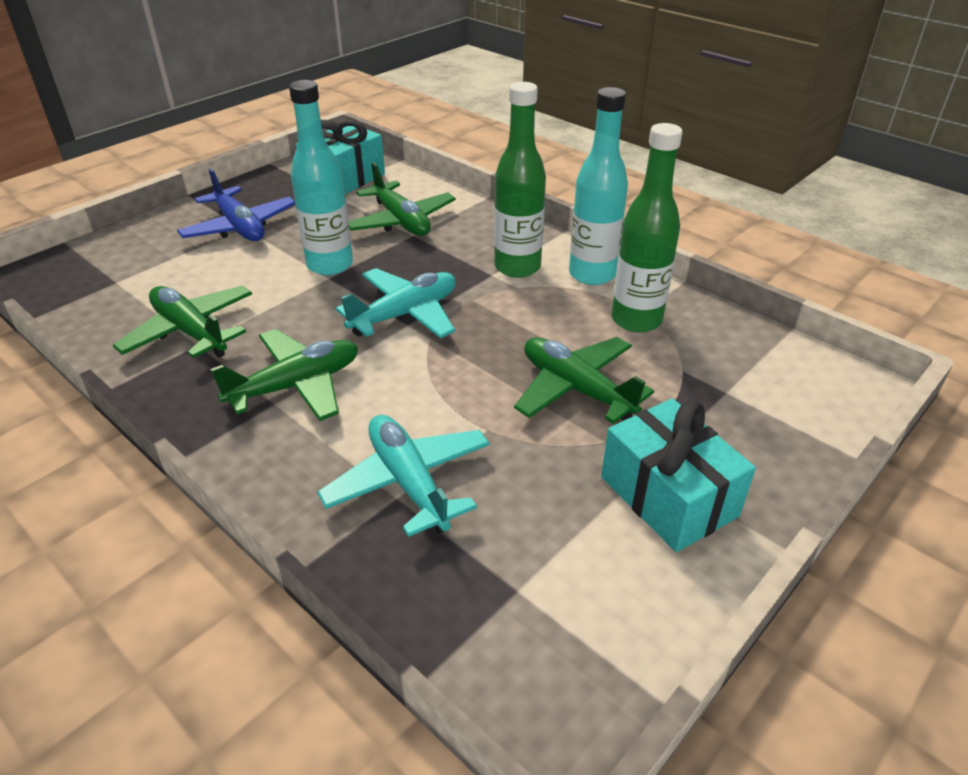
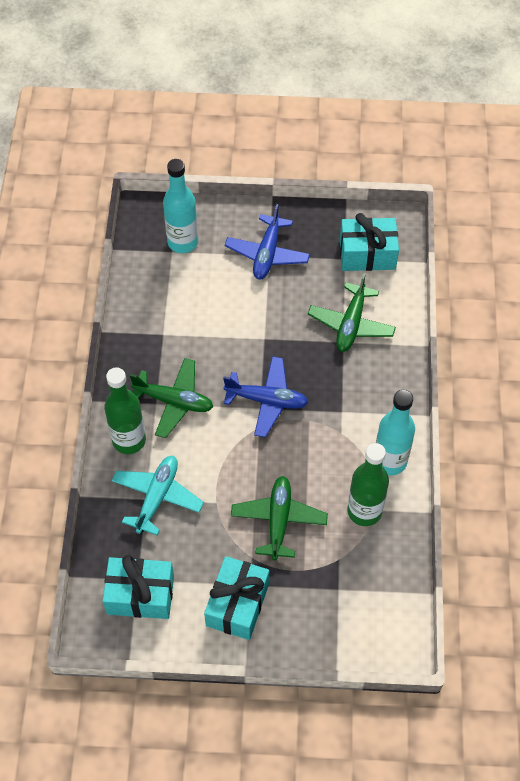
camera: 50 degrees right, 20 degrees up
(190, 331) = (168, 322): green plane -> none
(330, 265) = (275, 329): turquoise bottle -> turquoise bottle (183, 242)
(405, 314) = (267, 400): turquoise plane -> blue plane
(517, 267) = (360, 419): green bottle -> green bottle (129, 440)
(549, 602) = (140, 595): none -> turquoise gift

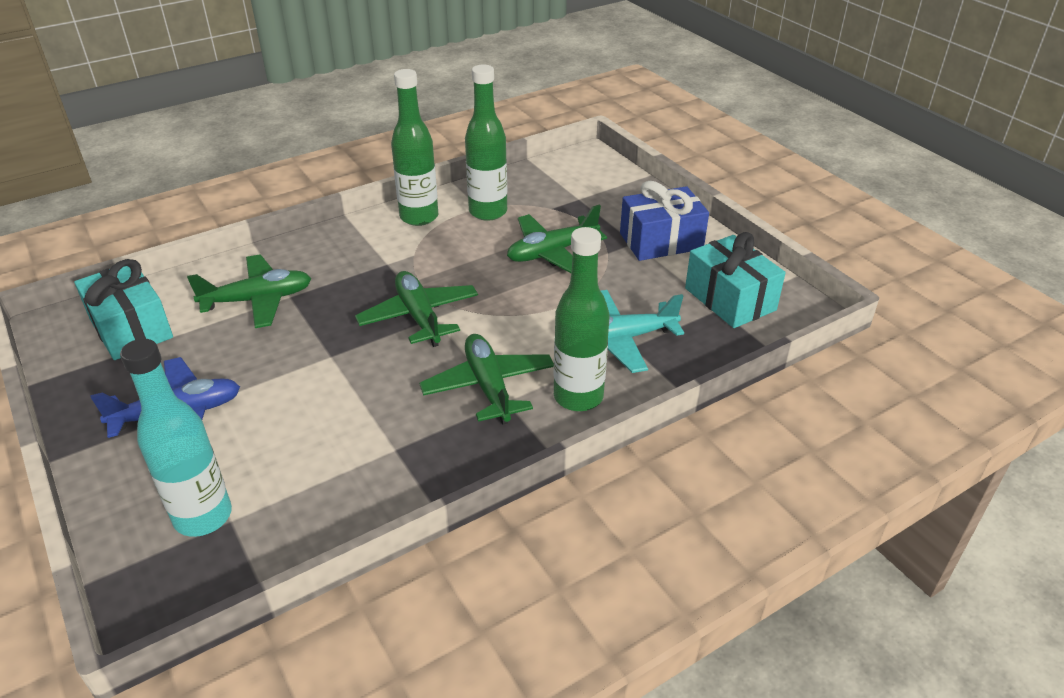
camera: 125 degrees left, 20 degrees down
(237, 604) = (661, 241): turquoise gift -> blue gift
(267, 400) = (419, 316): blue plane -> green plane
(390, 461) = (419, 217): turquoise bottle -> green bottle

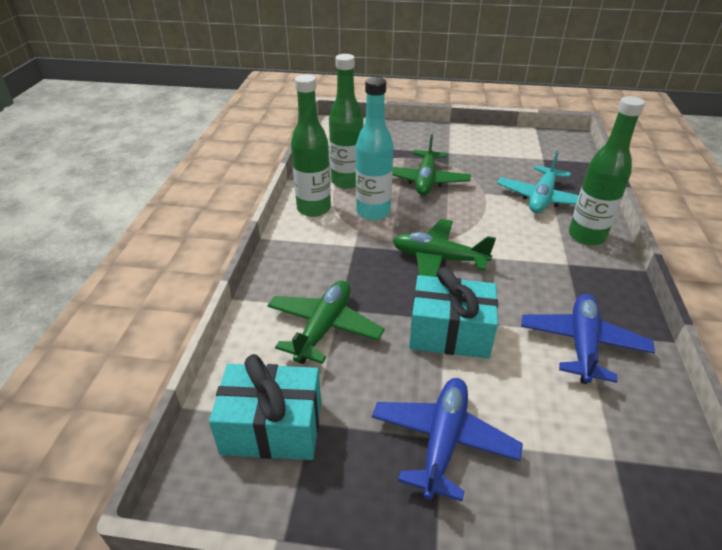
camera: 50 degrees left, 0 degrees up
(203, 516) = (600, 476): turquoise bottle -> turquoise bottle (373, 212)
(374, 452) = (582, 344): none -> blue plane
(488, 386) = (547, 264): green plane -> none
(661, 241) = (458, 145): blue gift -> none
(730, 299) = (537, 152): turquoise gift -> turquoise gift (450, 333)

